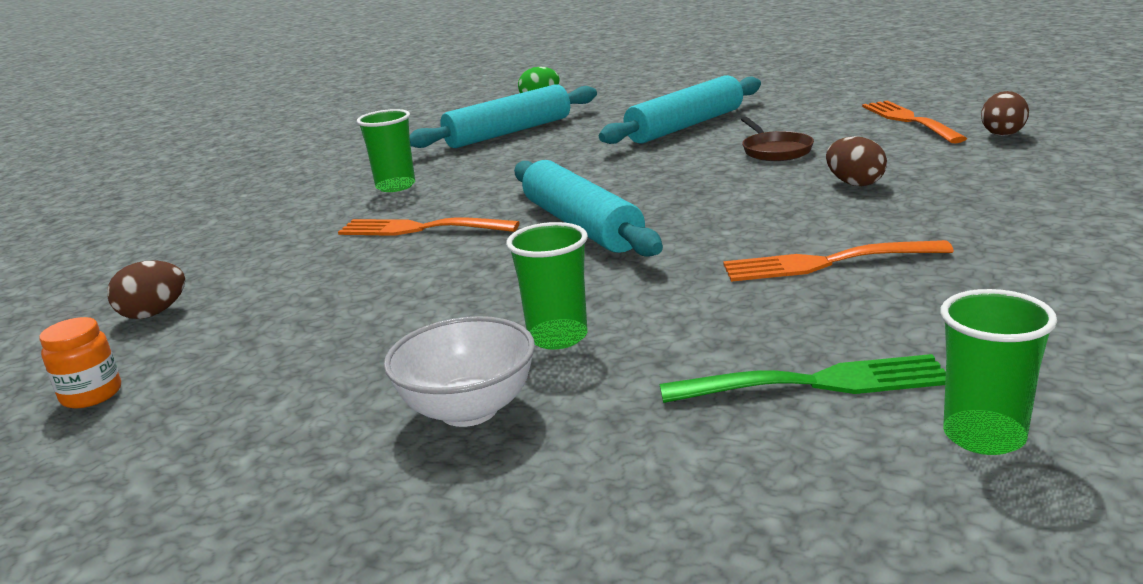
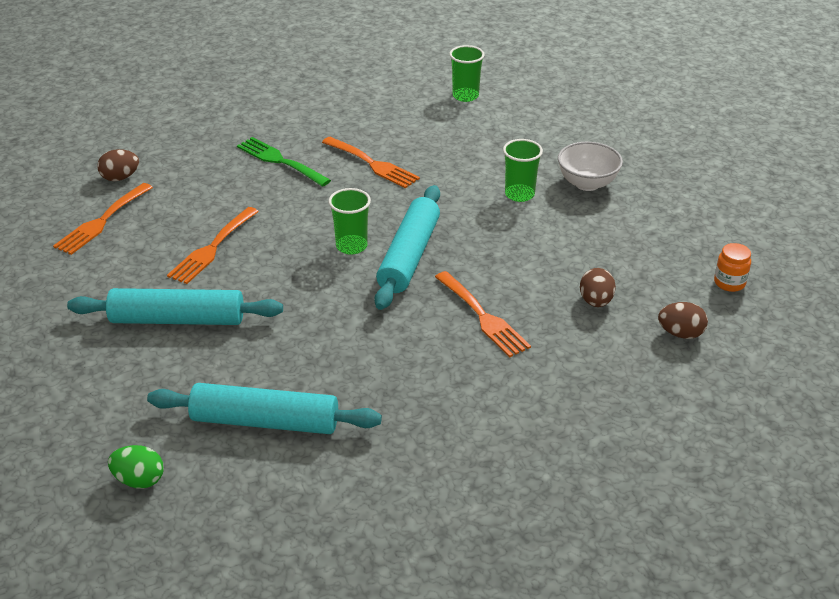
camera: 140 degrees left, 15 degrees up
(395, 186) = (439, 390): green cup -> green cup (351, 246)
(775, 150) = (212, 248): brown pan -> orange fork
(816, 383) = (473, 129): green fork -> green fork (280, 161)
(855, 183) = (255, 195): brown egg -> brown egg (595, 301)

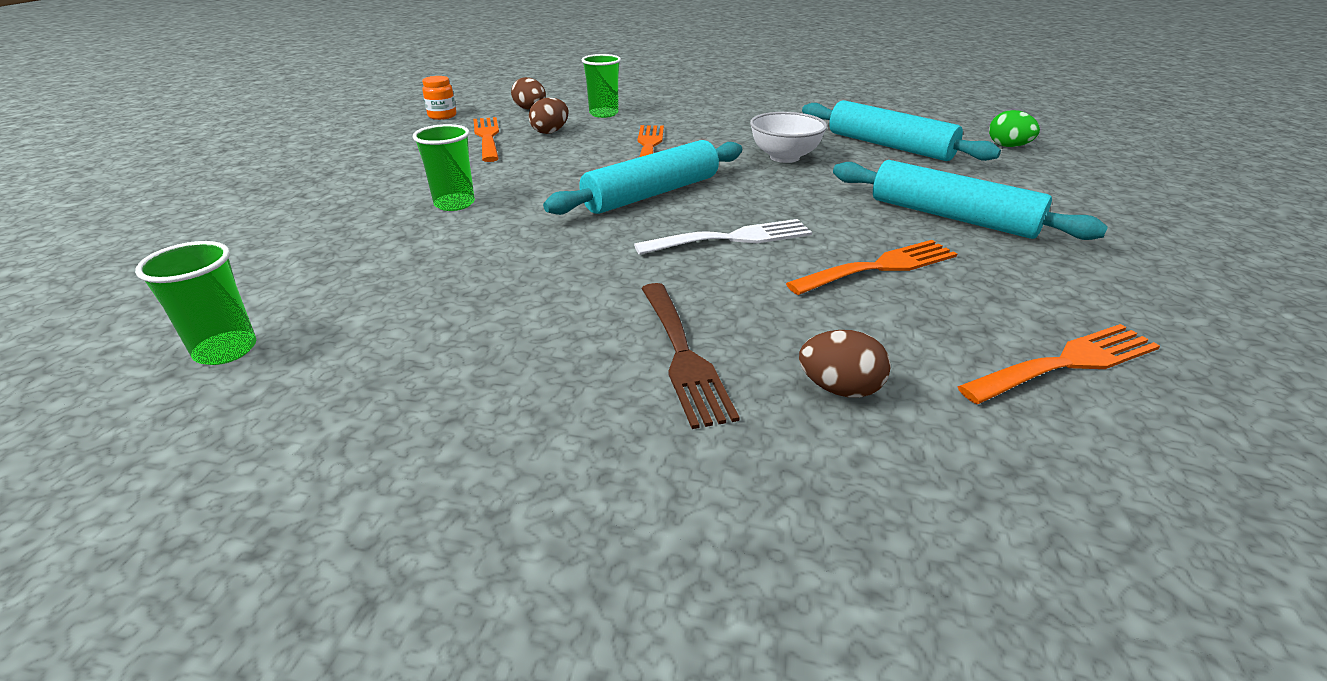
camera: 145 degrees left, 5 degrees down
(120, 178) = (1030, 447): brown egg -> brown egg (839, 389)
(280, 161) = (683, 355): green fork -> brown fork
(316, 236) = (732, 238): none -> white fork
(351, 246) = (701, 218): green cup -> green cup (603, 114)
(373, 164) = (551, 294): orange fork -> orange fork (487, 137)
(587, 183) = (375, 191): white bowl -> white bowl (784, 157)

